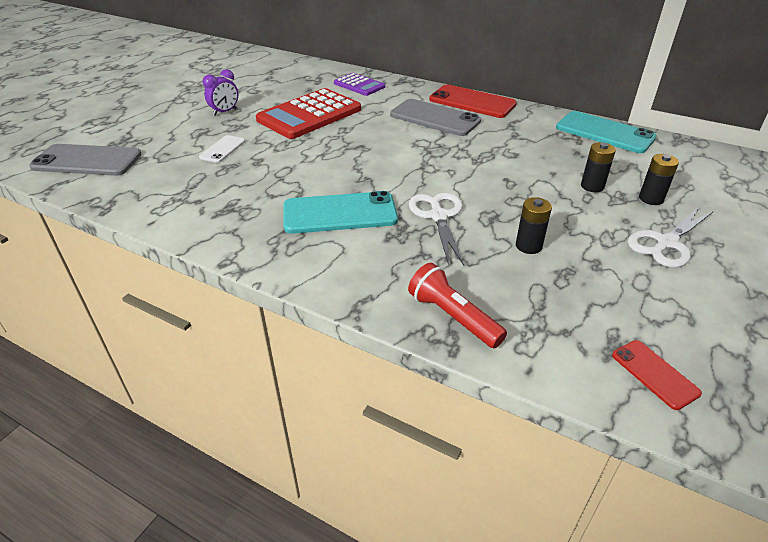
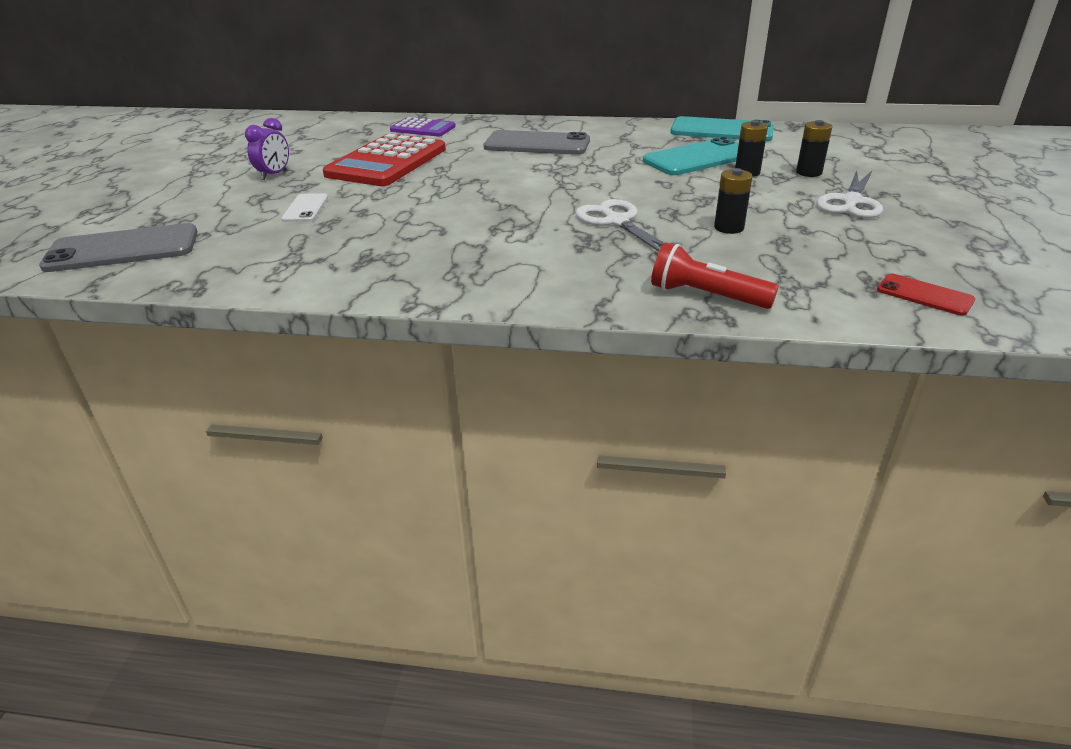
camera: 20 degrees left, 5 degrees down
(340, 213) = (506, 239): turquoise phone -> turquoise phone (699, 158)
(472, 102) = (565, 125): red phone -> none

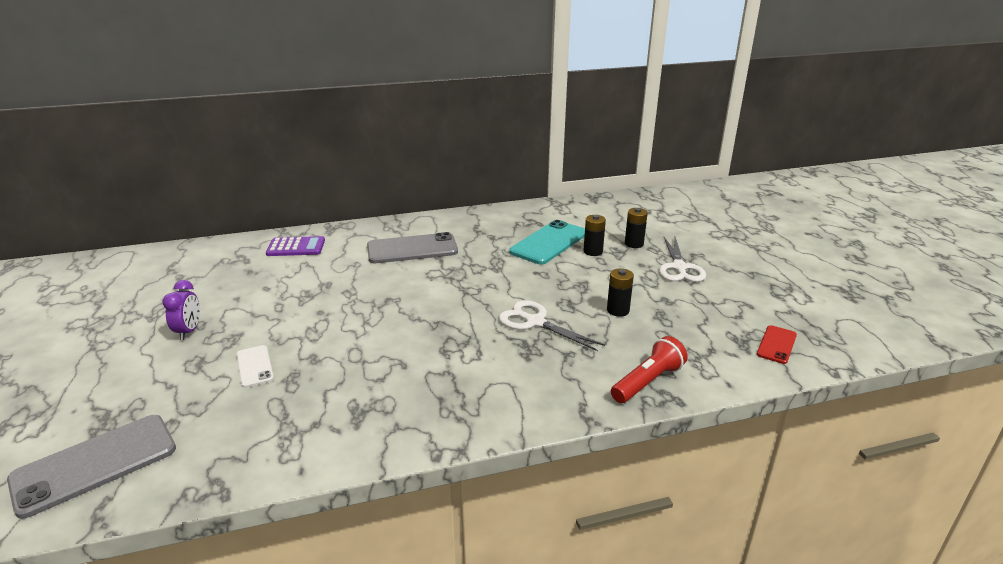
camera: 25 degrees left, 5 degrees down
(387, 162) = (292, 294): red calculator -> none
(706, 296) = (648, 382): red flashlight -> red flashlight turned 135 degrees clockwise
(721, 130) = (546, 210): turquoise phone -> none
(924, 295) = (776, 344): red phone -> red phone turned 75 degrees counterclockwise

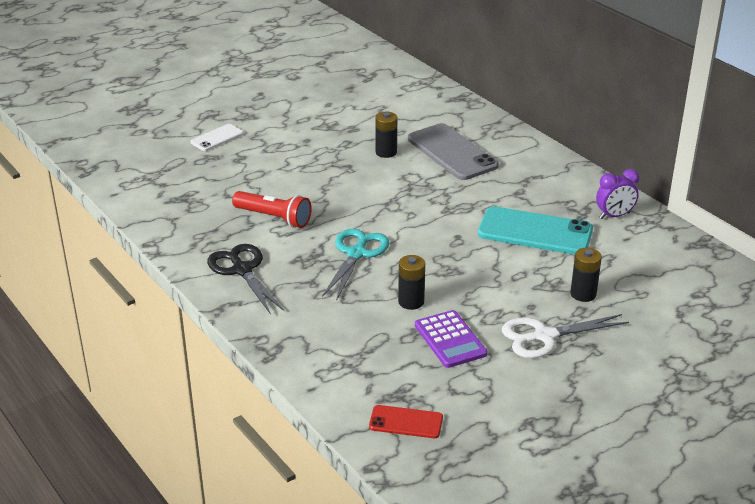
camera: 70 degrees right, 5 degrees up
(95, 464) = (95, 121): grey phone -> none
(189, 331) = (247, 96): purple clock -> purple clock (614, 216)
(296, 247) = (408, 93): purple calculator -> purple calculator (450, 340)
(527, 392) = (242, 270): none -> black scissors
(535, 322) = (356, 254): white scissors -> turquoise scissors
(593, 251) = (537, 266): black battery -> black battery (386, 152)
(648, 382) = (290, 336): red flashlight -> red flashlight (274, 218)

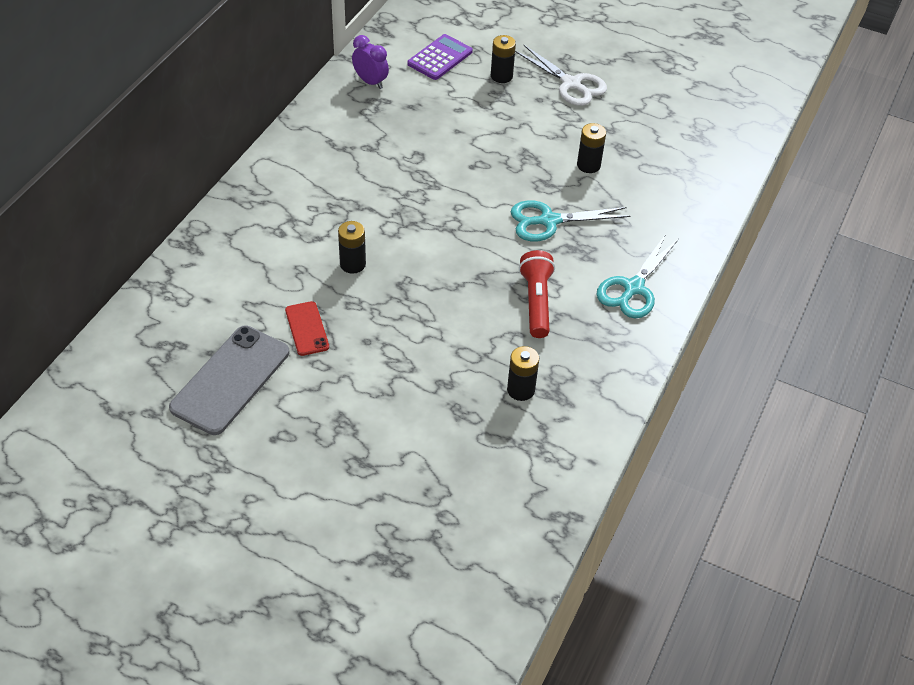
camera: 120 degrees left, 15 degrees up
(201, 185) = (520, 390): none -> black battery
(217, 138) = (413, 427): white phone -> none
(242, 270) = (633, 288): black scissors -> turquoise scissors
(406, 422) = (722, 125): red phone -> red phone (307, 328)
(450, 340) = (617, 130): purple calculator -> purple calculator (440, 58)
(452, 152) = (321, 214): grey phone -> grey phone (231, 380)
(535, 232) = (431, 121): turquoise phone -> none

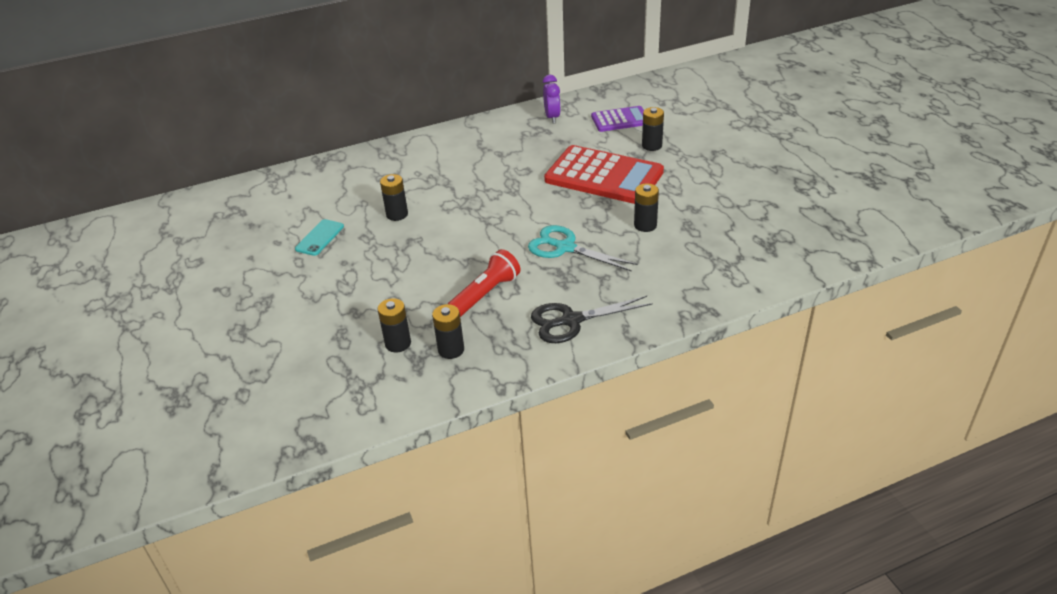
camera: 45 degrees right, 10 degrees down
(231, 380) = (240, 244): grey phone -> none
(307, 328) = (319, 238): red phone -> turquoise phone
(497, 129) = (604, 176): none -> red calculator
(571, 84) = (701, 169): white scissors -> none
(571, 369) = (451, 350): none -> black battery
(633, 288) = (571, 321): turquoise scissors -> black scissors

